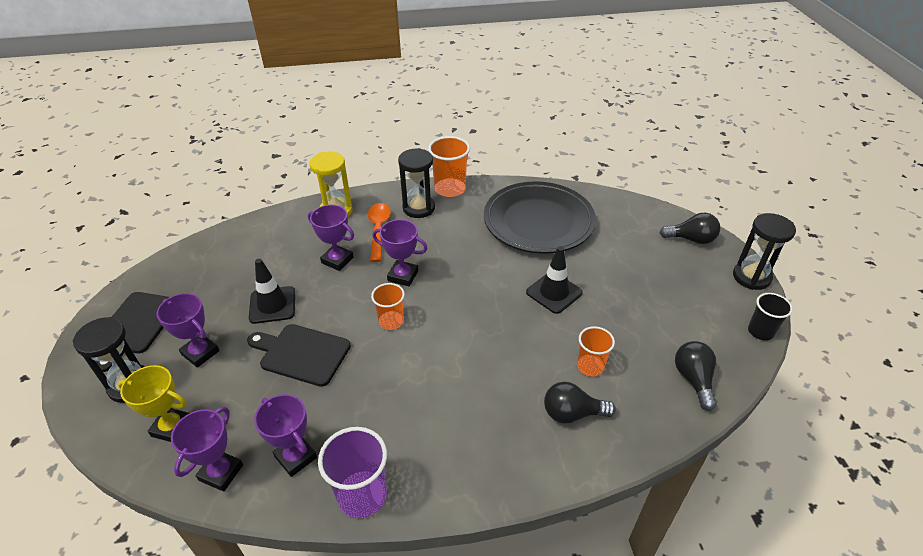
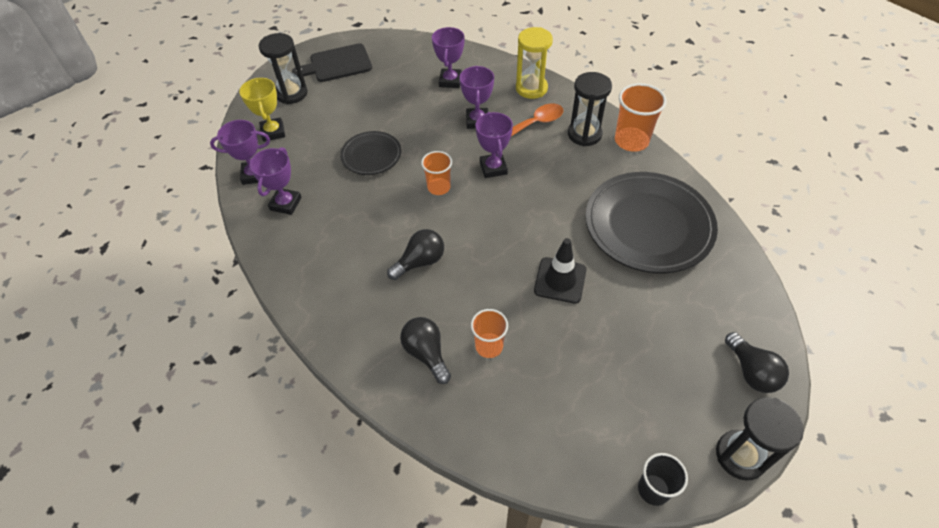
camera: 60 degrees right, 10 degrees up
(200, 353) = (337, 107): purple trophy -> purple trophy (450, 81)
(272, 305) = (404, 114): black traffic cone -> none
(302, 353) = (371, 156): black cutting board -> black plate
(362, 495) = (276, 255): purple cup -> none
(693, 380) = (533, 440): black light bulb -> black light bulb (420, 262)

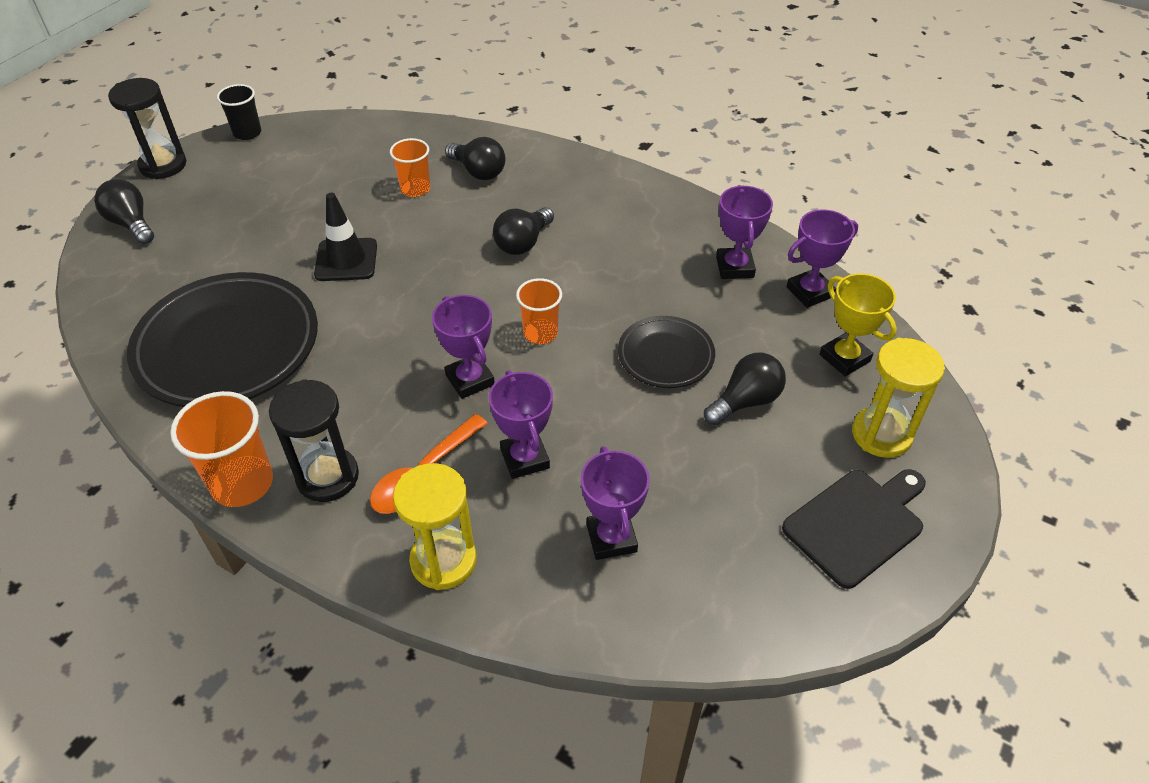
camera: 160 degrees right, 5 degrees down
(291, 93) = (881, 434): black hourglass -> yellow hourglass
(345, 122) = (745, 401): none -> black light bulb

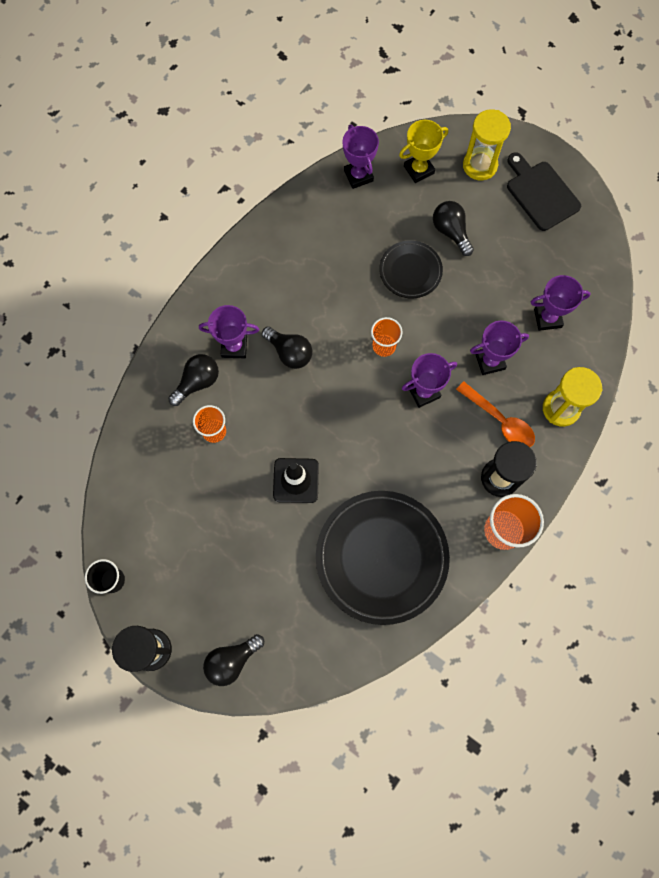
camera: 85 degrees left, 25 degrees up
(735, 267) = (330, 216): purple trophy -> purple trophy (234, 346)

